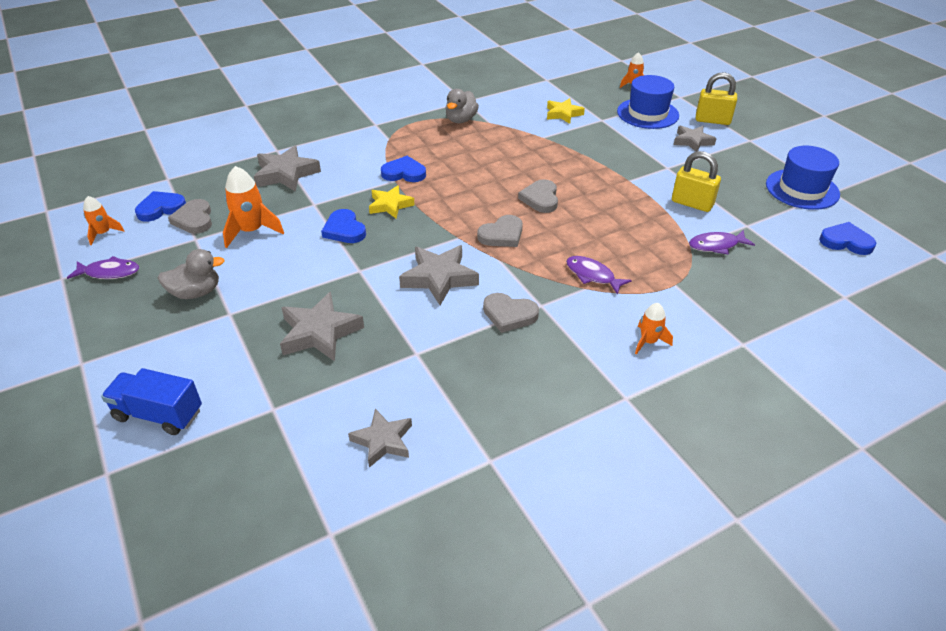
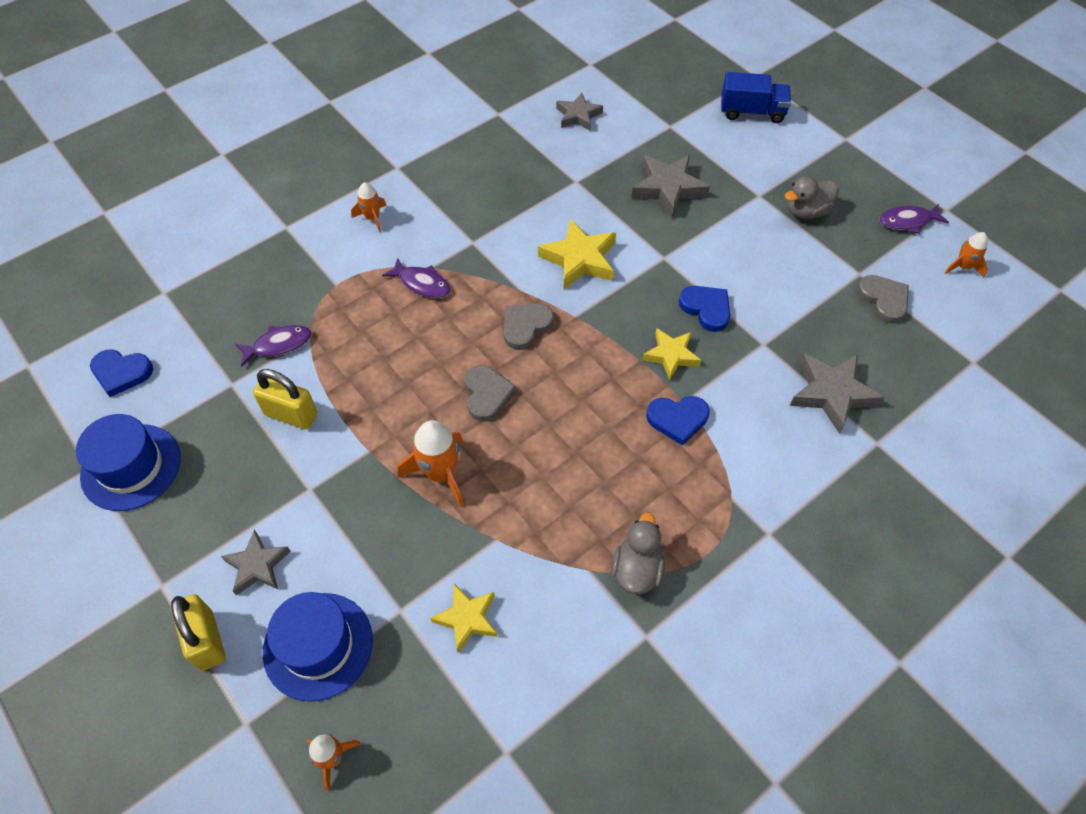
camera: 170 degrees right, 15 degrees up
(161, 208) = (935, 311): blue heart -> none
(251, 231) = (807, 292): orange rocket -> orange rocket (440, 473)
(439, 278) = (579, 259): grey star -> yellow star
(509, 314) = (502, 228): grey heart -> none
(712, 120) = (207, 640): yellow padlock -> yellow padlock turned 60 degrees clockwise

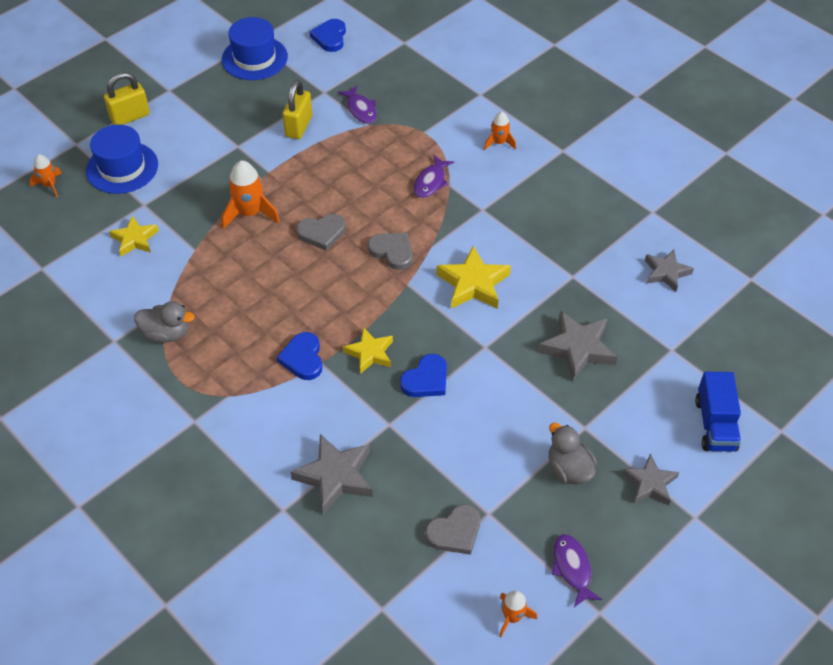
camera: 85 degrees right, 5 degrees down
(257, 566) = (180, 130): grey star -> grey star (650, 483)

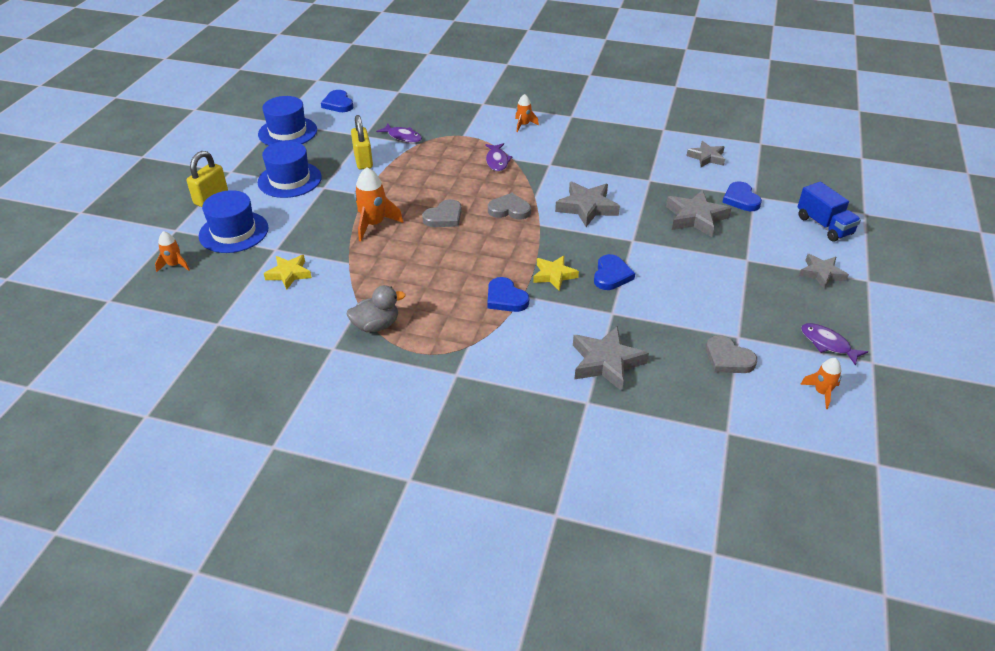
camera: 30 degrees left, 10 degrees down
(213, 123) = (289, 180): none -> blue hat
(455, 532) = (728, 358): grey heart -> grey heart turned 105 degrees clockwise
(473, 284) = (587, 207): yellow star -> grey star
(569, 469) = (763, 287): grey duck -> none
(652, 347) = (741, 199): none -> blue heart

